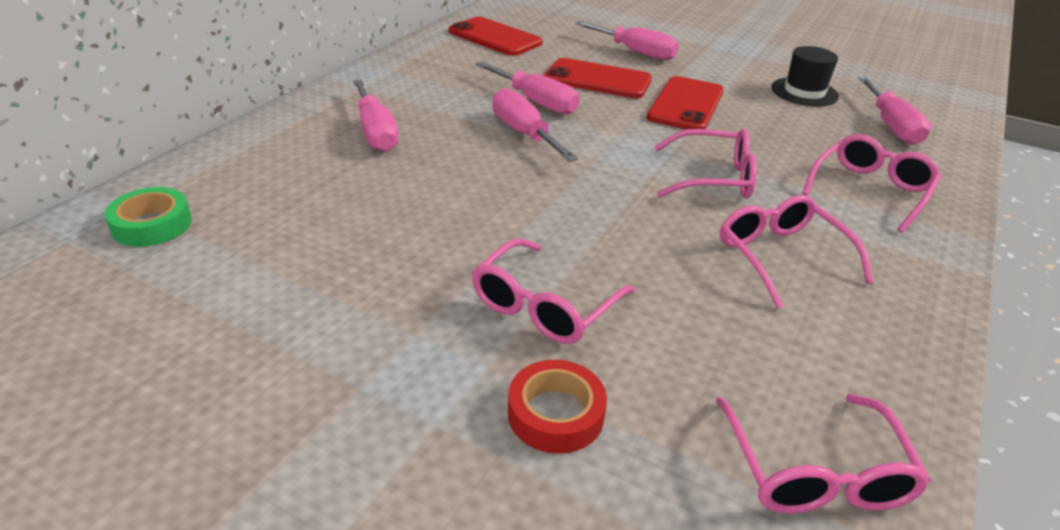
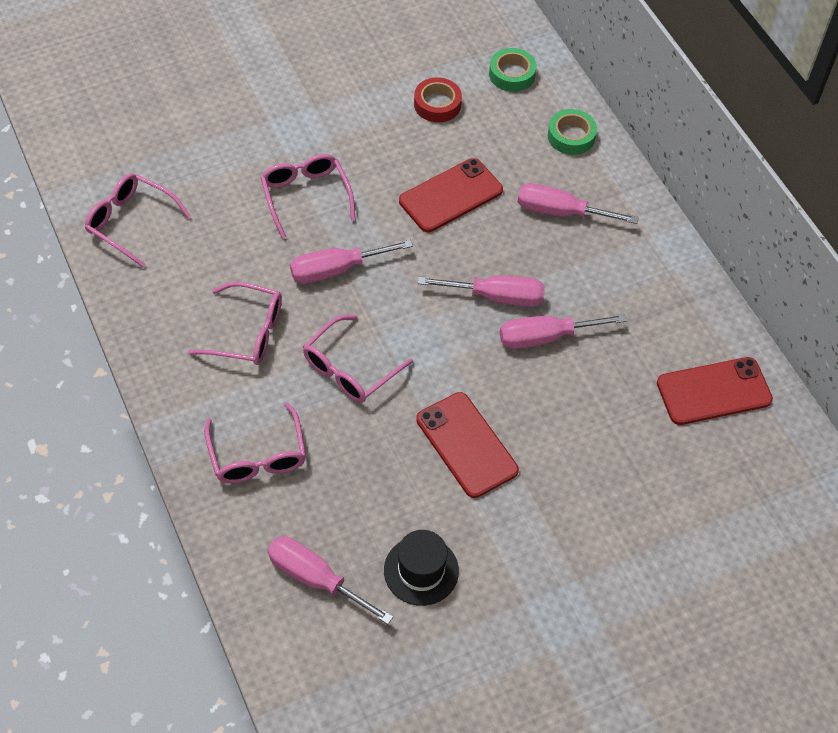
camera: 125 degrees right, 20 degrees up
(249, 155) = (571, 136): none -> green tape
(555, 414) = (238, 159): red tape -> red tape (437, 104)
(597, 79) = (560, 412): red phone -> red phone (450, 195)
(635, 52) = (603, 493): pink screwdriver -> pink screwdriver (336, 270)

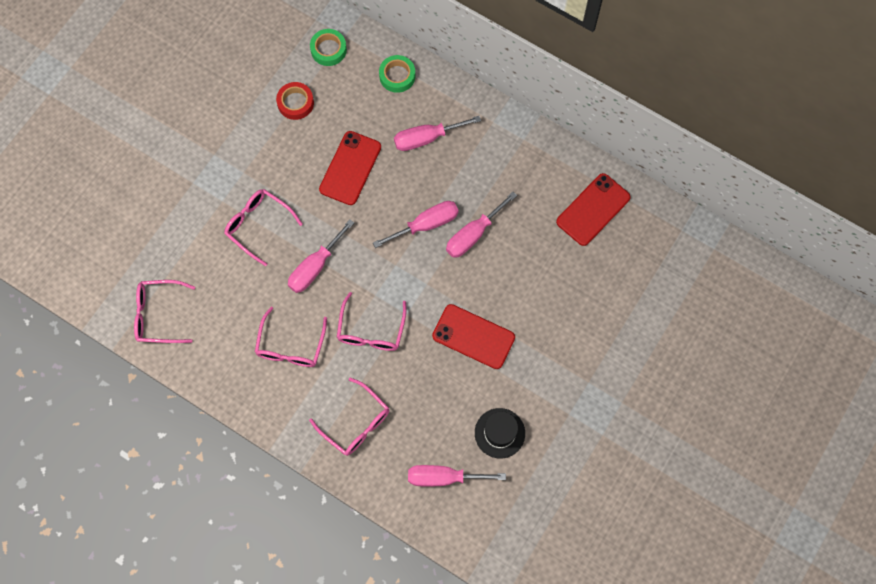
camera: 30 degrees left, 15 degrees up
(247, 333) = (290, 346): pink glasses -> pink glasses turned 120 degrees clockwise

